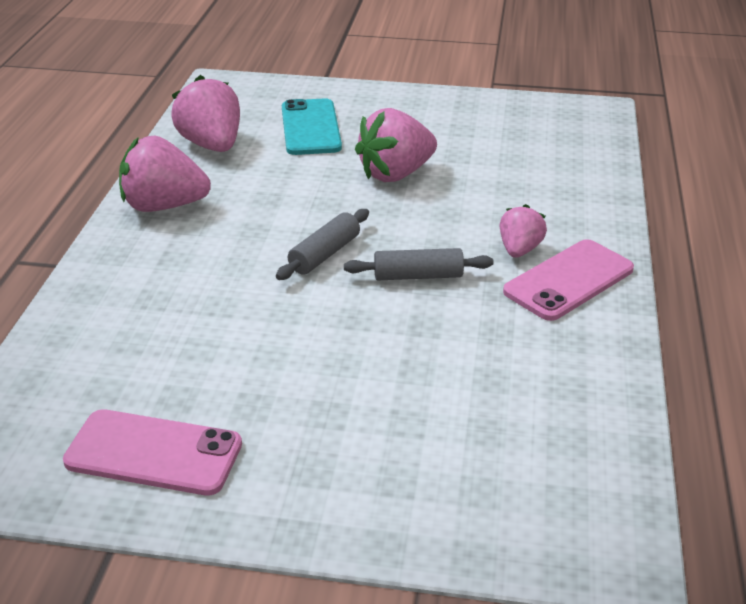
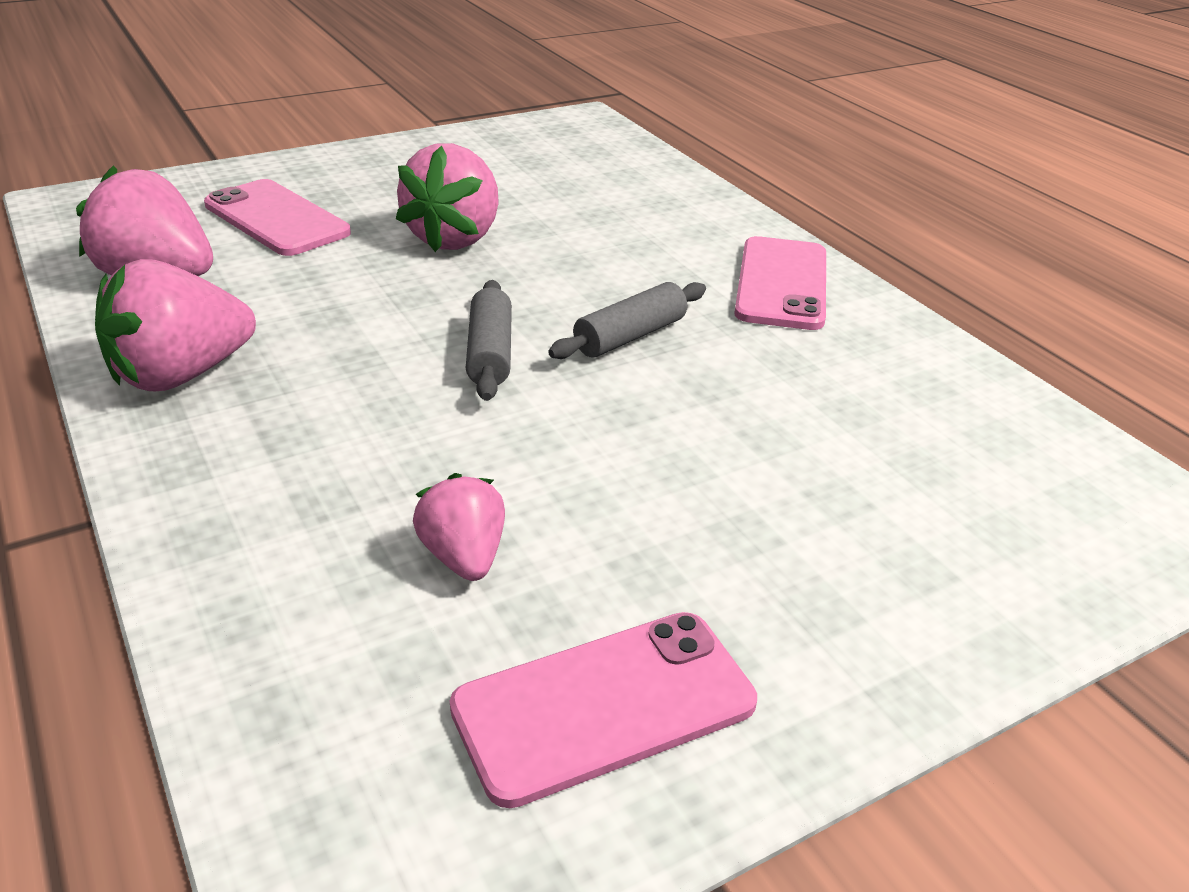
camera: 40 degrees left, 0 degrees up
(311, 128) = (277, 219): turquoise phone -> pink phone
(519, 250) = (694, 271): pink strawberry -> pink strawberry (463, 556)

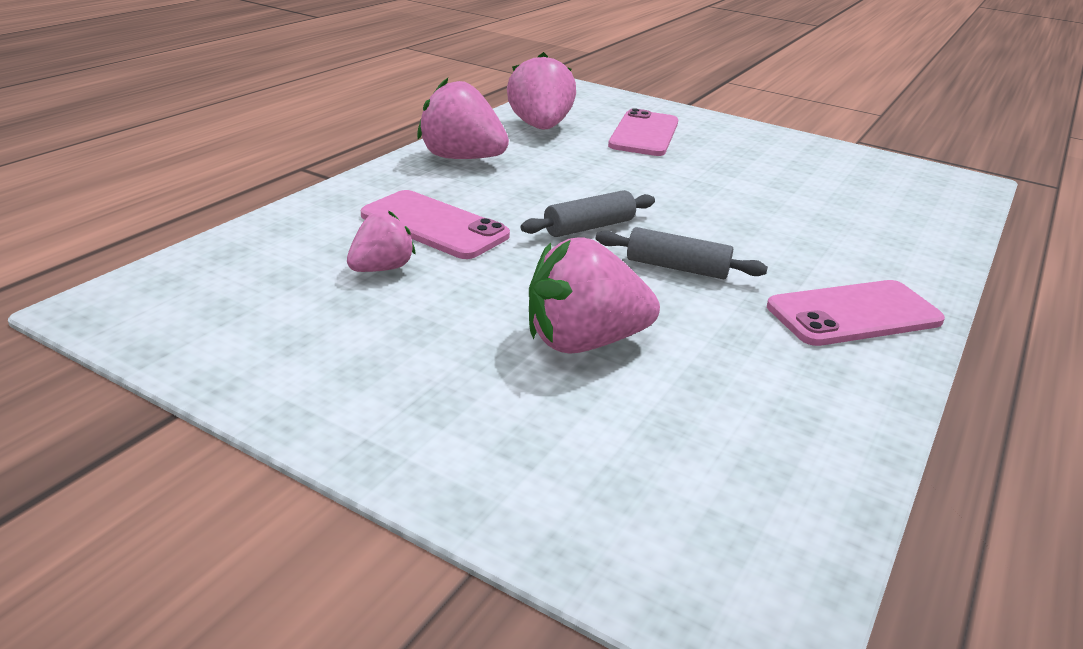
camera: 60 degrees right, 5 degrees down
(455, 238) = (707, 184): pink strawberry -> pink strawberry (583, 342)
(604, 705) = (288, 340): pink phone -> pink phone (434, 226)

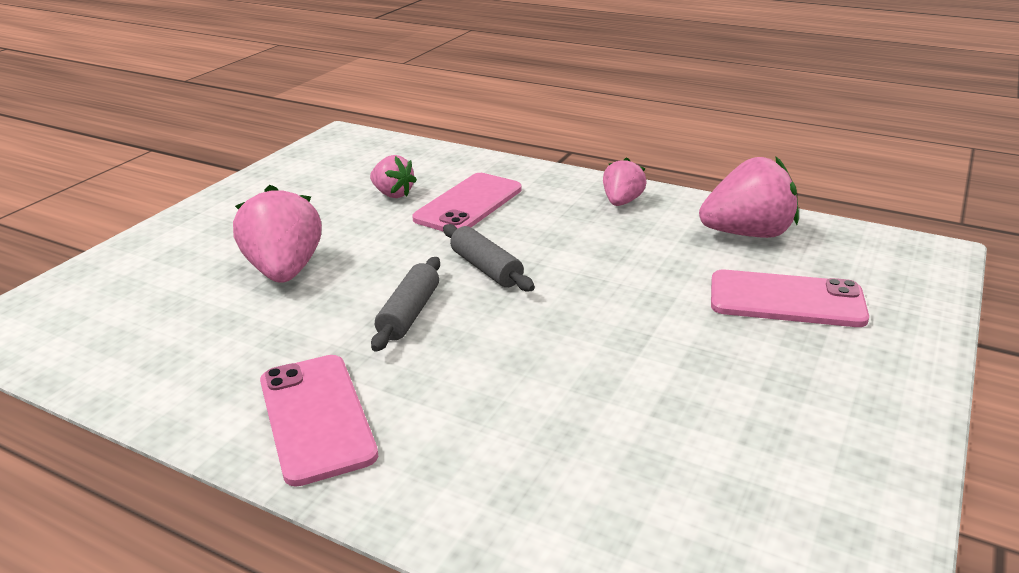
camera: 90 degrees right, 0 degrees up
(461, 158) = (622, 202): pink strawberry -> pink strawberry, size x0.59

